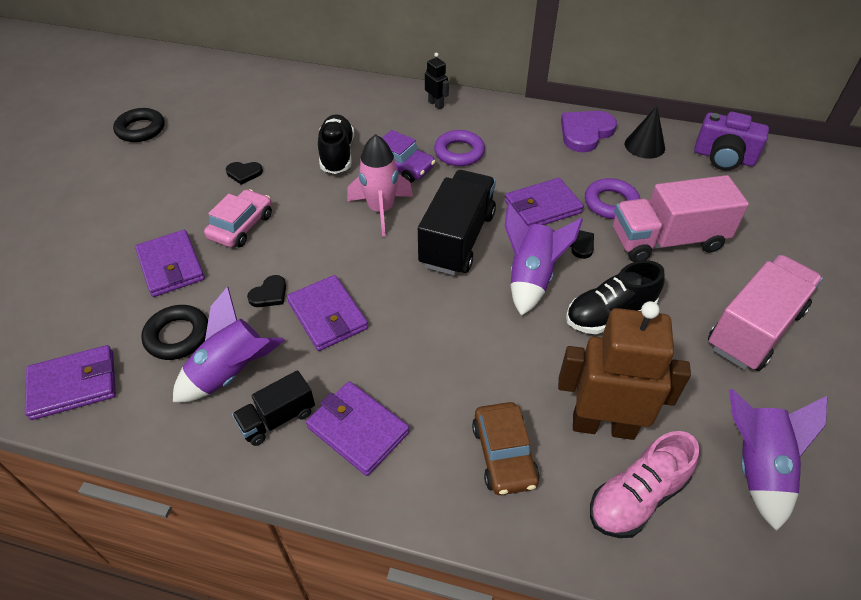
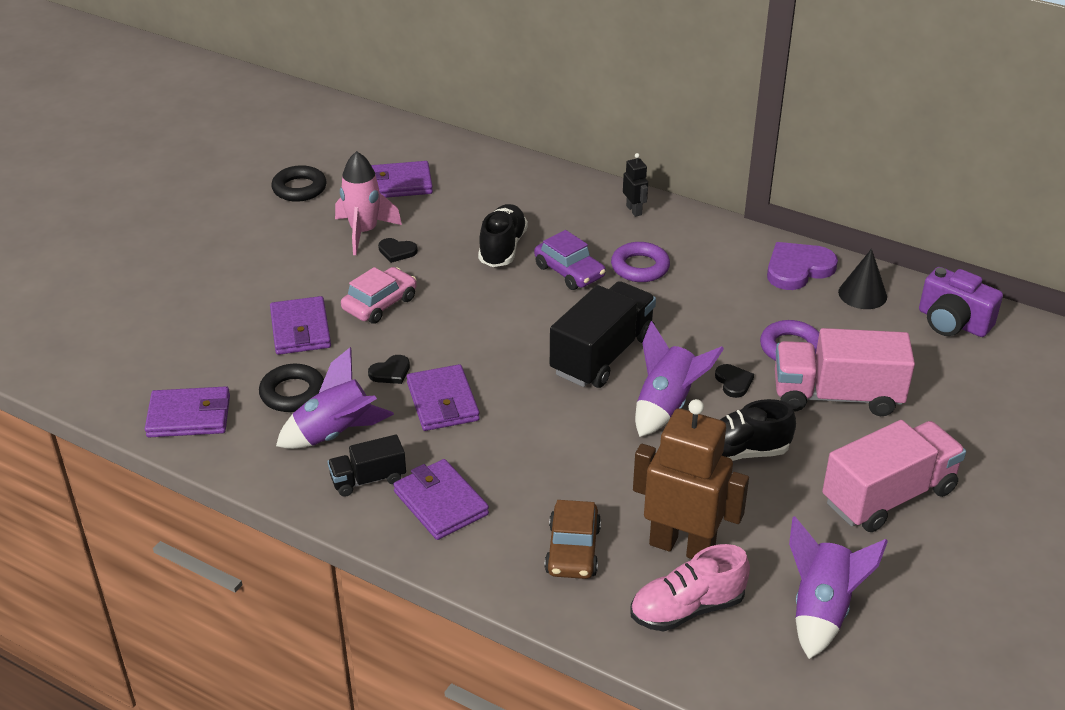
camera: 15 degrees right, 10 degrees down
(381, 210) = (531, 313): pink rocket -> pink rocket (364, 232)
(542, 207) = (711, 339): purple wallet -> purple wallet (399, 184)

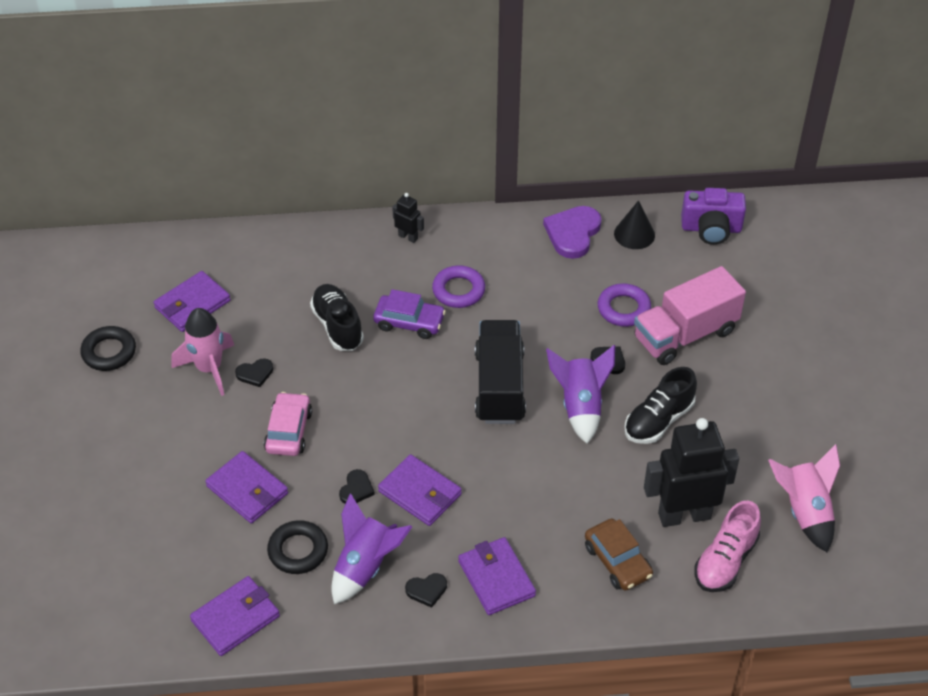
camera: 35 degrees left, 10 degrees up
(368, 479) = (426, 590): black truck -> black heart
(440, 503) = (496, 578): purple wallet -> purple wallet turned 45 degrees clockwise
(682, 546) = (684, 515): brown robot -> black robot
(821, 610) = (804, 511): purple rocket -> pink rocket
(888, 496) = (778, 399): pink truck -> none

